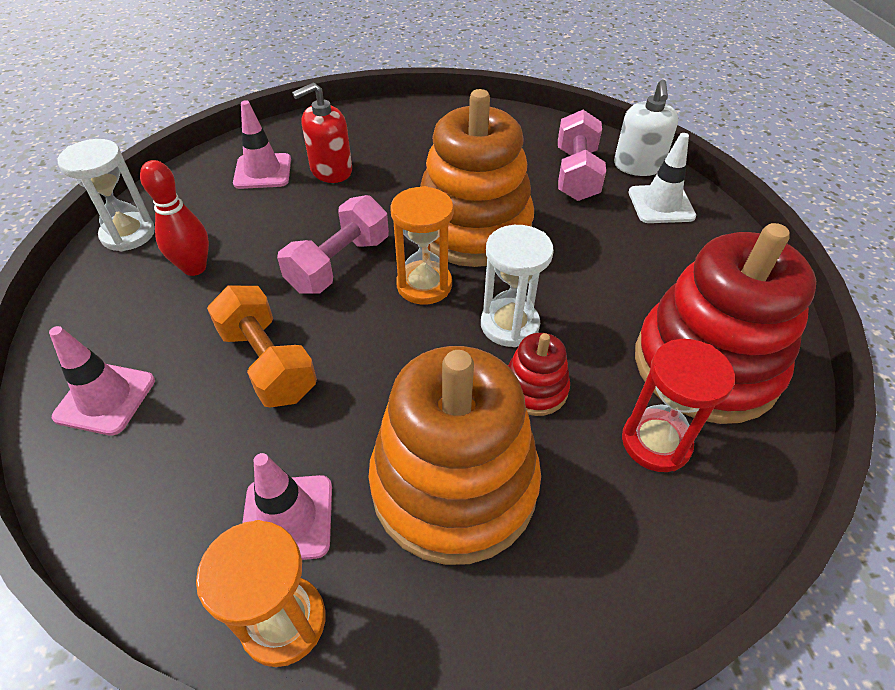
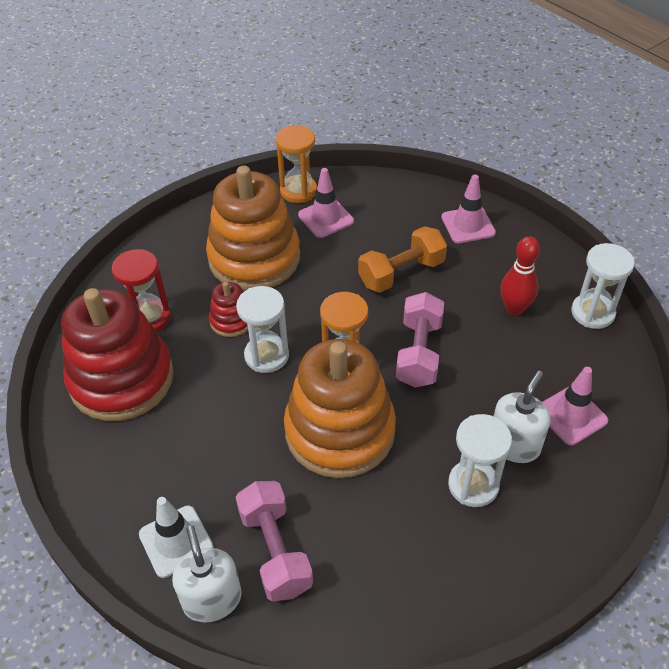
camera: 155 degrees right, 0 degrees up
(268, 363) = (401, 273): orange dumbbell -> orange dumbbell turned 60 degrees counterclockwise
(331, 170) = (514, 444): red soap dispenser -> white soap dispenser
(390, 160) = (473, 485): none -> white hourglass

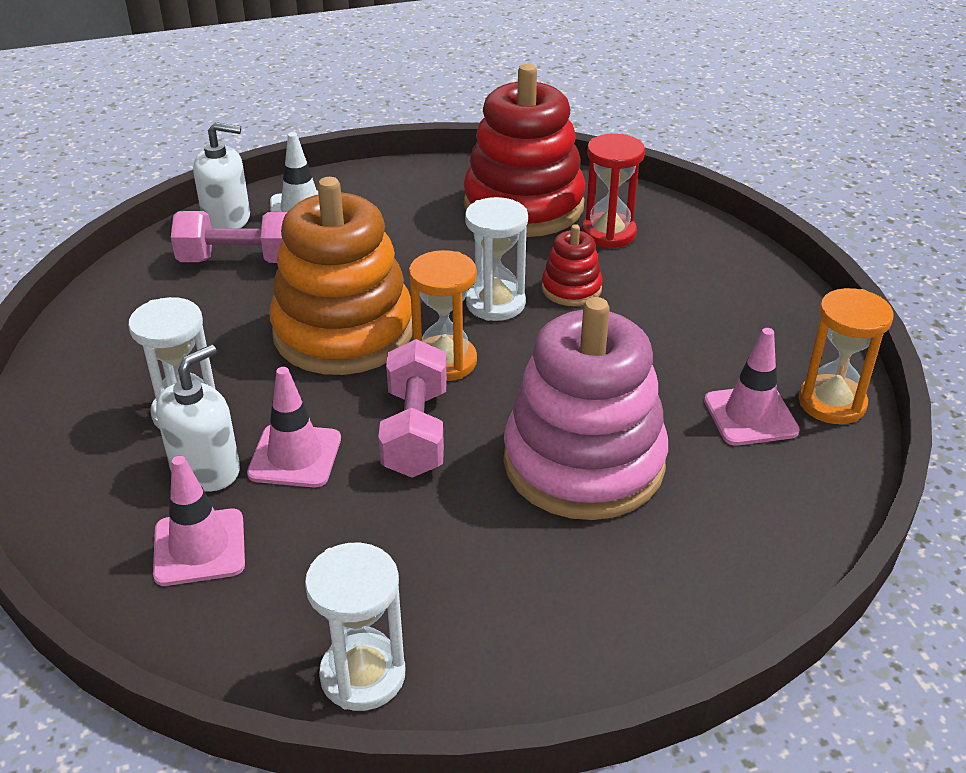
camera: 110 degrees right, 10 degrees down
(254, 258) = (683, 328): orange stacking toy -> none
(401, 273) = (583, 463): orange dumbbell -> pink stacking toy
(419, 353) = (415, 432): pink dumbbell -> pink dumbbell turned 60 degrees clockwise
(468, 225) = (669, 588): pink traffic cone -> pink traffic cone (295, 456)
(514, 309) = (435, 569): red bowling pin -> none
(514, 444) = (206, 469): white soap dispenser -> white soap dispenser turned 105 degrees counterclockwise

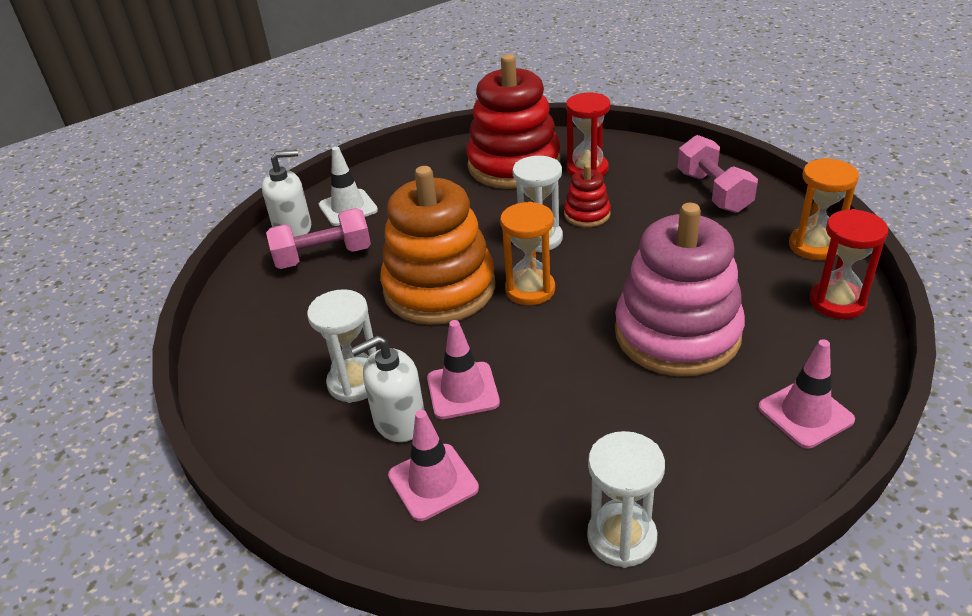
camera: 15 degrees left, 0 degrees up
(206, 469) = (399, 421): white soap dispenser -> white soap dispenser turned 135 degrees counterclockwise
(415, 432) = (542, 346): pink dumbbell -> pink dumbbell (713, 192)
(750, 416) = (767, 269): pink traffic cone -> pink traffic cone (805, 414)
(812, 481) = (837, 302): none -> red hourglass

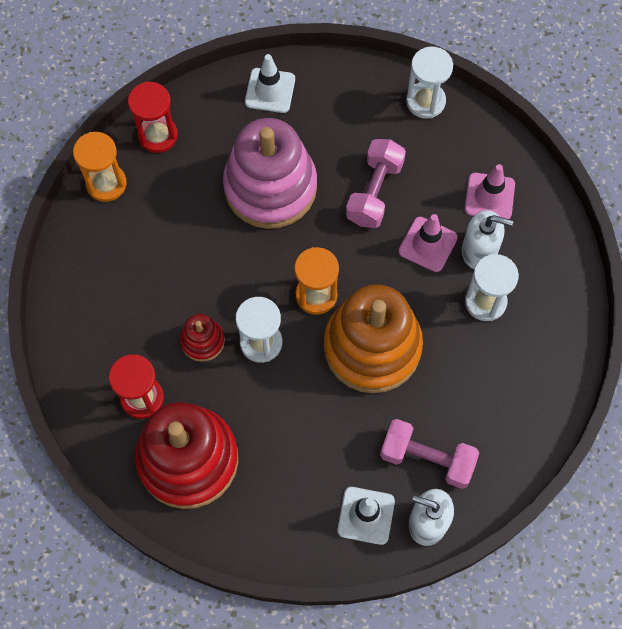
camera: 145 degrees left, 30 degrees up
(713, 192) = (92, 287): pink dumbbell -> pink dumbbell (374, 192)
(805, 414) = (270, 90): pink traffic cone -> white traffic cone

